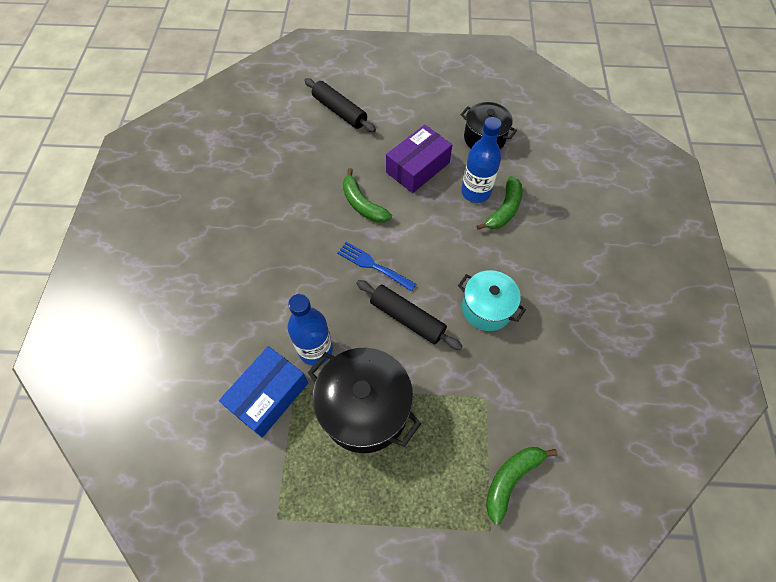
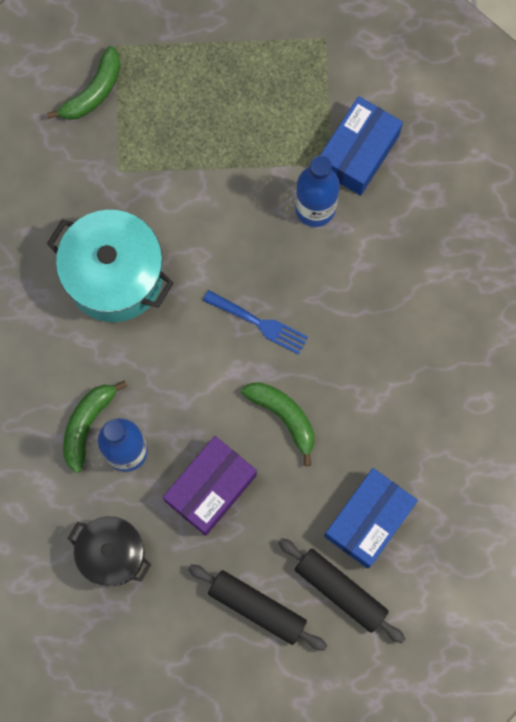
camera: 175 degrees right, 15 degrees up
(314, 144) = (368, 520): none -> blue box
(365, 409) = (250, 147): black pot -> none
(407, 318) = (210, 256): black rolling pin -> black rolling pin (257, 608)
(486, 308) = (115, 276): turquoise pot -> turquoise pot, size x1.56

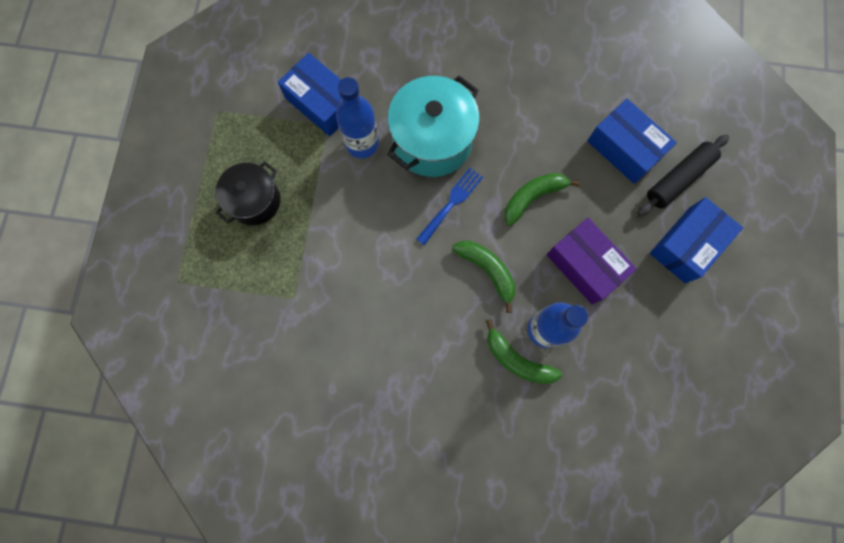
camera: 80 degrees left, 0 degrees up
(93, 92) = (215, 308): green banana -> green banana (487, 270)
(112, 554) = (631, 355): black pot -> black pot (255, 201)
(115, 276) = (389, 316): turquoise pot -> turquoise pot (432, 141)
(257, 608) = (686, 245): black rolling pin -> blue box

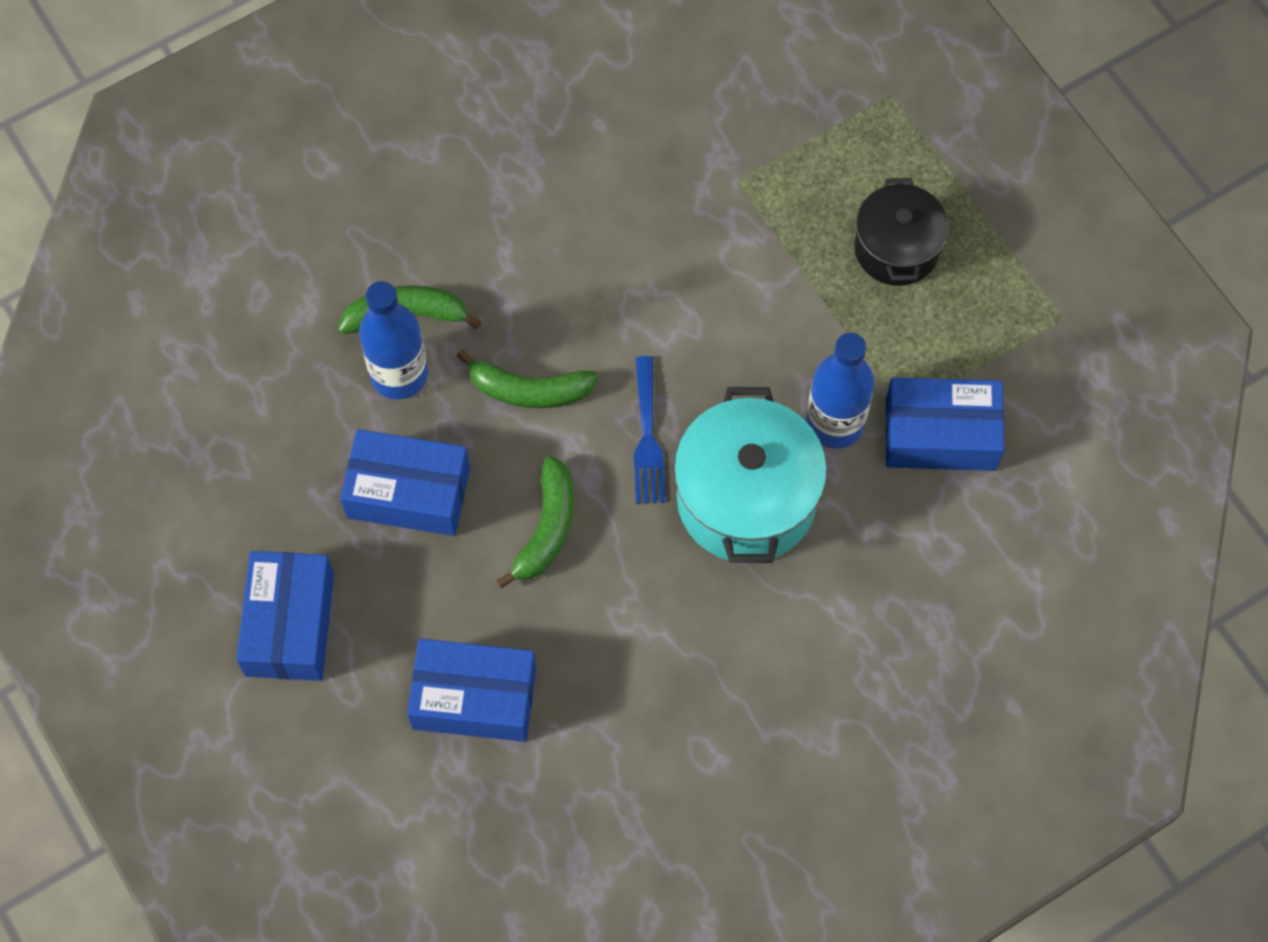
camera: 140 degrees right, 10 degrees down
(584, 265) = (408, 492): purple box -> blue box
(678, 179) = (366, 712): black rolling pin -> none

